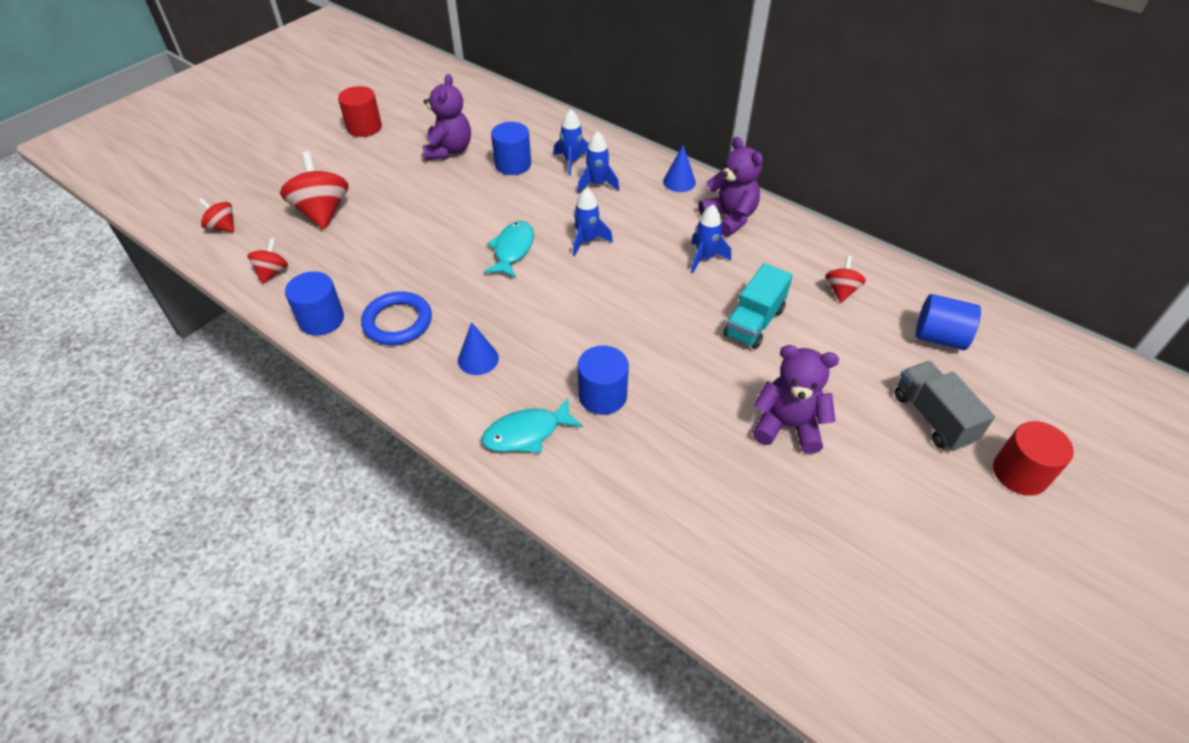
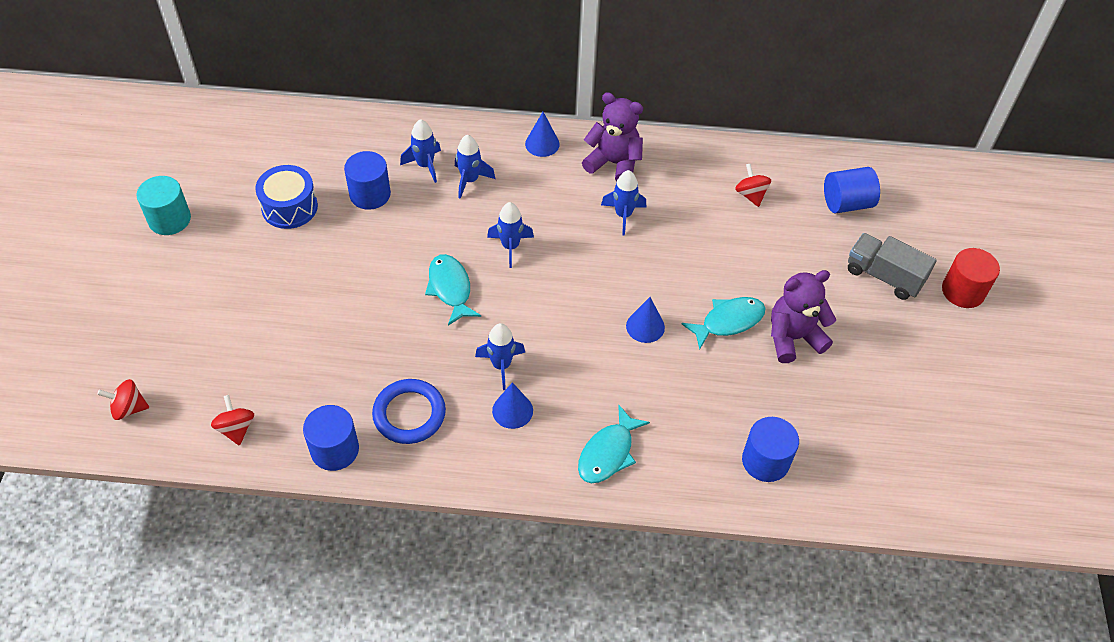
camera: 35 degrees left, 5 degrees up
(322, 212) = (222, 339): red spinning top -> none
(364, 127) = (169, 219): red cylinder -> turquoise cylinder
(449, 150) = (289, 207): purple teddy bear -> blue drum
(500, 322) = (501, 365): none -> blue rocket
(602, 396) = (640, 387): blue cylinder -> blue cylinder (765, 461)
(649, 350) = (645, 326): none -> blue cone
(732, 382) = (728, 321): none -> turquoise fish
(754, 322) = (706, 259): turquoise truck -> none

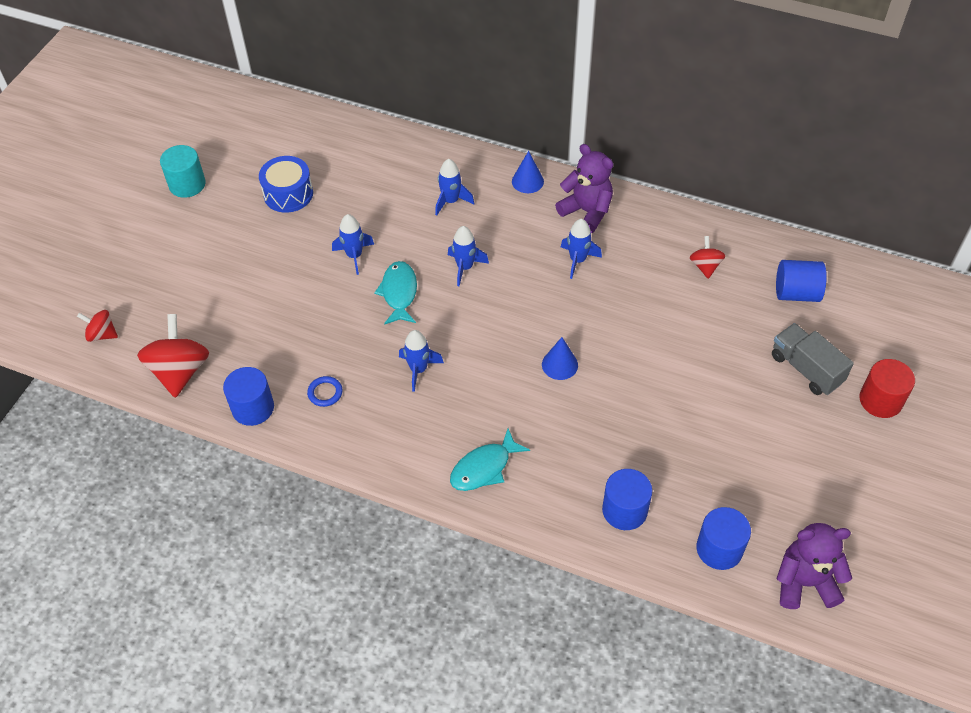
camera: 20 degrees right, 0 degrees up
(236, 428) = (180, 371): red spinning top -> red spinning top, size x1.84
(370, 194) = (360, 196): blue cylinder -> blue cylinder (719, 549)
(409, 414) = (325, 393): blue ring -> blue ring, size x0.54
(425, 165) = (416, 180): blue rocket -> blue rocket (354, 256)
(512, 410) = (414, 411): blue cone -> none
(728, 321) = (639, 377): turquoise fish -> none
(793, 338) = (694, 406): purple teddy bear -> purple teddy bear (804, 582)

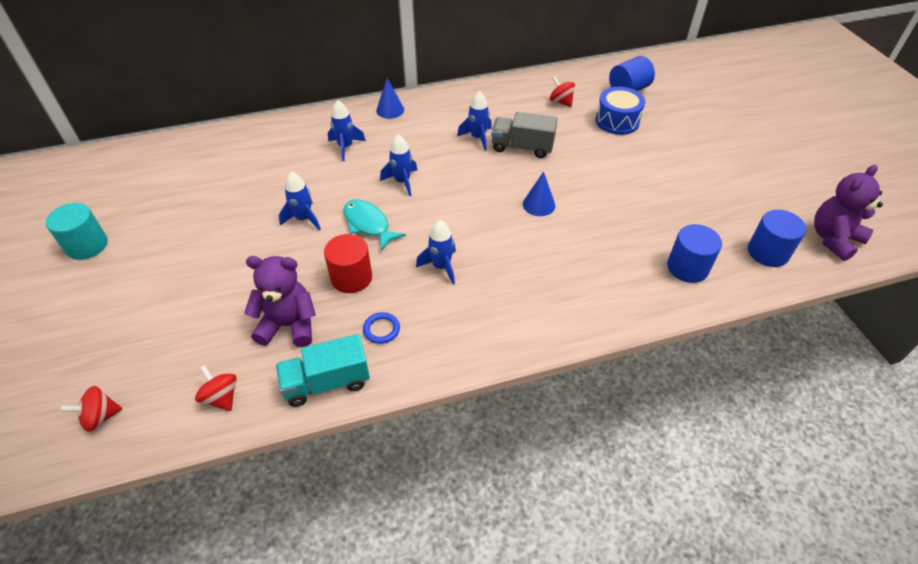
camera: 40 degrees left, 5 degrees down
(180, 371) = (221, 397): red spinning top -> red spinning top, size x0.54
(253, 408) = (327, 382): blue cylinder -> turquoise truck
(288, 194) = (199, 206): blue drum -> blue drum (617, 121)
(484, 468) = (566, 303): turquoise fish -> none
(586, 212) = (451, 108): purple teddy bear -> purple teddy bear (289, 325)
(806, 369) = (683, 125): grey truck -> grey truck (522, 147)
(880, 400) = (739, 119): red cylinder -> red cylinder (351, 277)

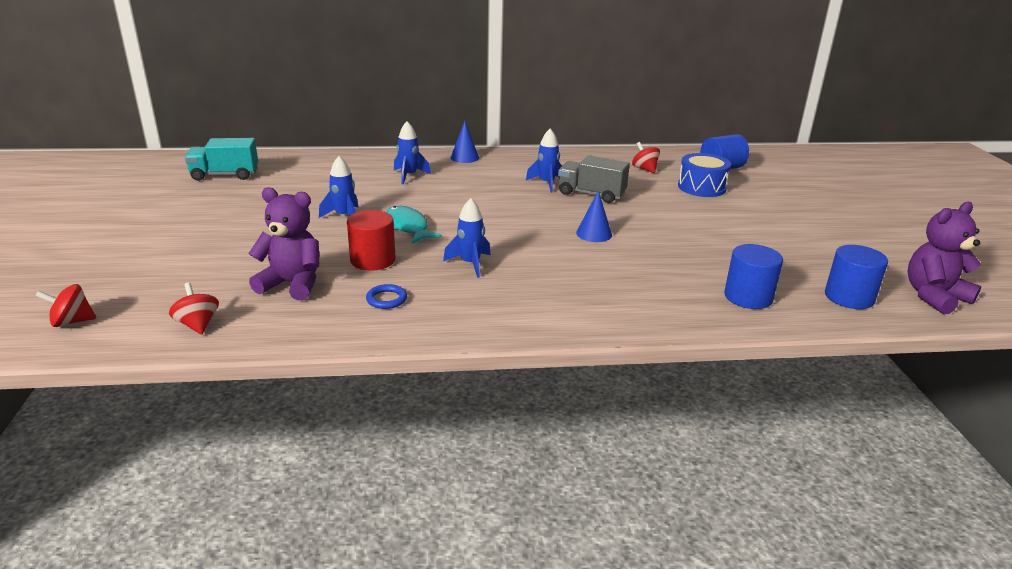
camera: 10 degrees right, 20 degrees down
(87, 245) = (128, 210): turquoise cylinder -> none
(327, 382) = (311, 329): turquoise truck -> turquoise truck (225, 175)
(402, 182) = (455, 203): blue rocket -> none

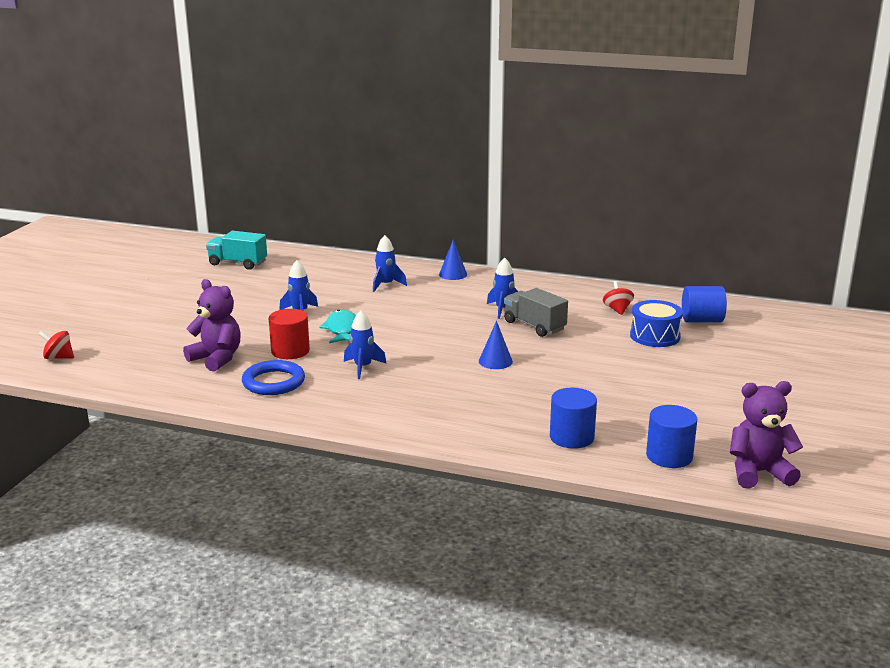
camera: 25 degrees right, 5 degrees down
(198, 324) = (132, 375): red spinning top -> none
(386, 299) = (273, 382): blue ring -> blue ring, size x1.86

